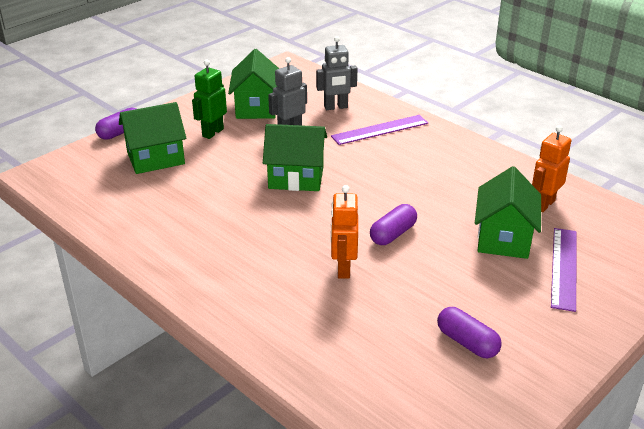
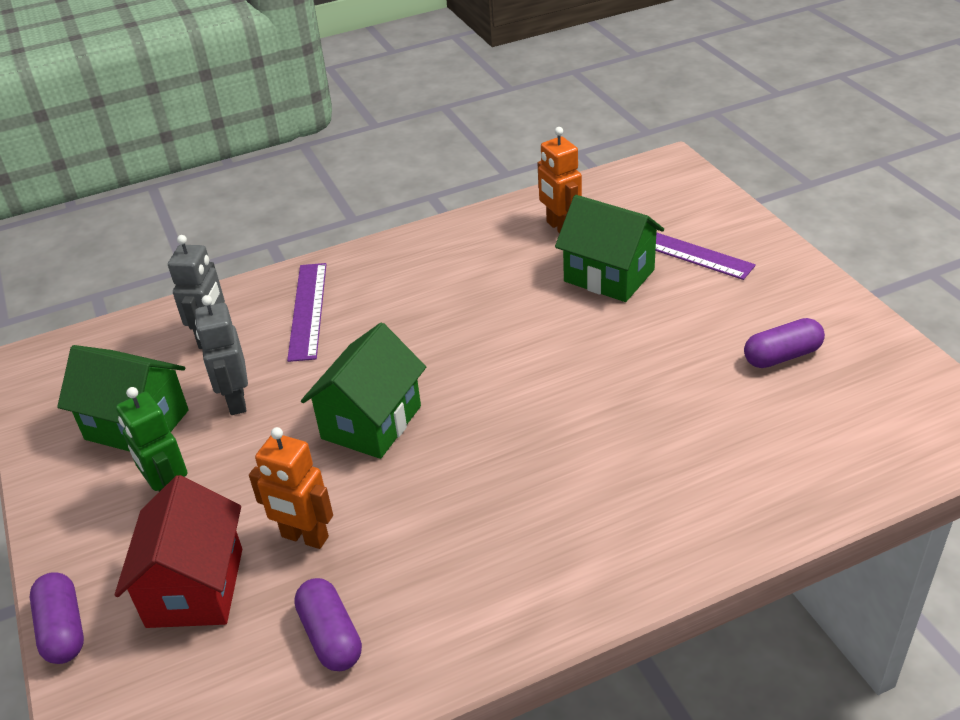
camera: 65 degrees left, 5 degrees up
(155, 158) = (195, 587): green house -> red house
(343, 269) = (608, 424): orange robot -> orange robot (304, 537)
(393, 234) = (557, 361): purple capsule -> purple capsule (331, 636)

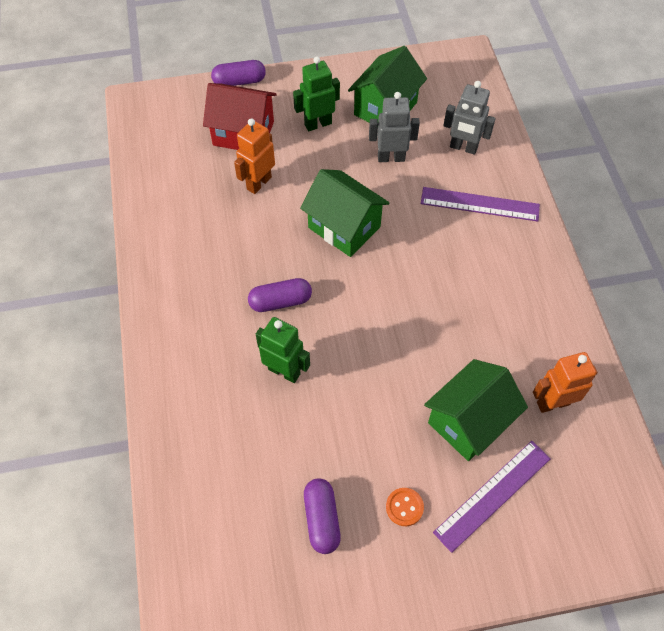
camera: 100 degrees right, 20 degrees up
(331, 636) = (185, 188): purple capsule -> purple capsule (280, 301)
(618, 428) = (284, 371): none -> green robot
(730, 302) = (404, 507): none -> orange button

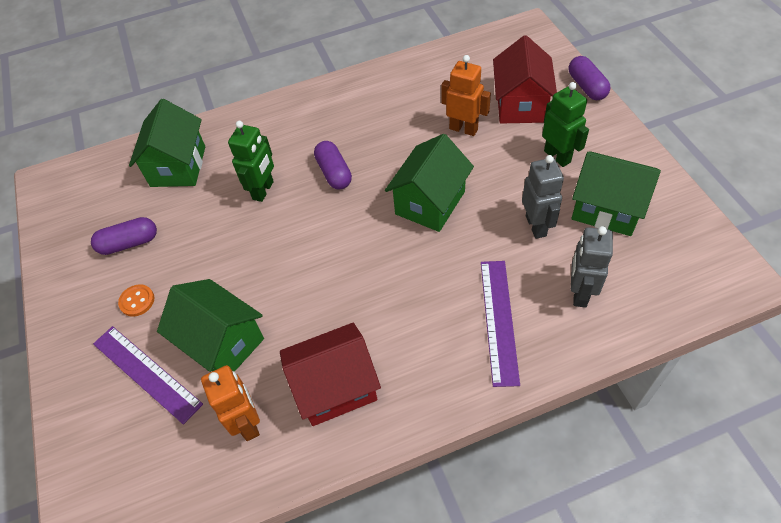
camera: 85 degrees right, 5 degrees down
(216, 463) = (178, 166): none -> green house
(526, 330) = (335, 387): none -> red house

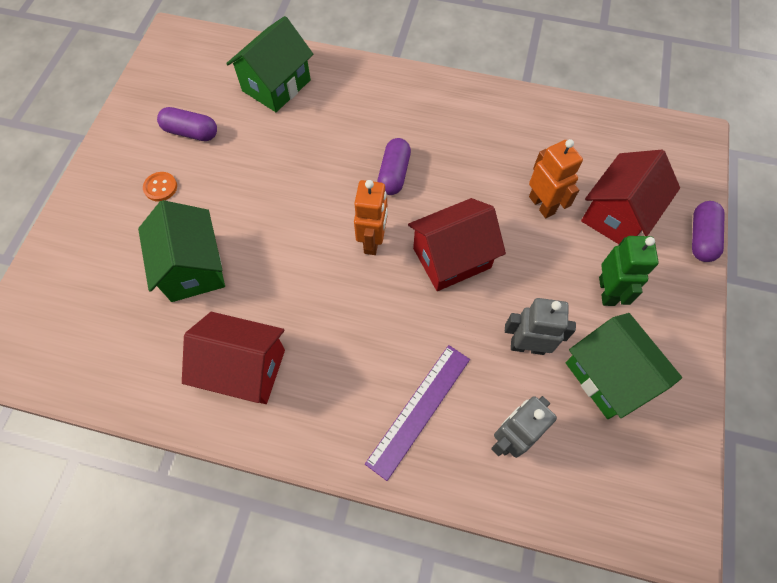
camera: 30 degrees right, 10 degrees up
(146, 373) = (123, 253): purple ruler -> none
(248, 423) = (161, 349): orange robot -> orange robot (372, 241)
(263, 190) = (324, 152): green robot -> none
(430, 203) = (451, 258): green house -> red house
(536, 226) = (527, 346): grey robot -> grey robot turned 105 degrees counterclockwise

